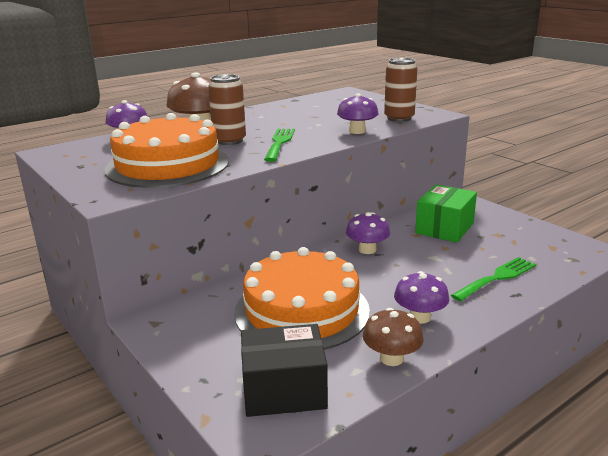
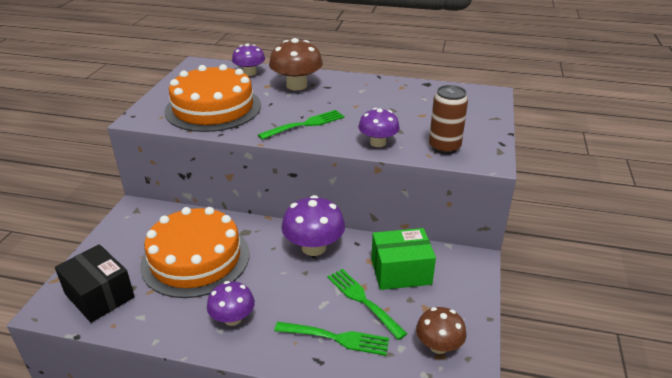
camera: 50 degrees right, 10 degrees up
(229, 141) = (286, 105): brown can -> none
(367, 250) = (314, 247): purple mushroom -> purple mushroom, size x1.54
(391, 358) = (166, 327): brown mushroom -> brown mushroom (438, 345)
(462, 253) = (363, 300): none -> green fork

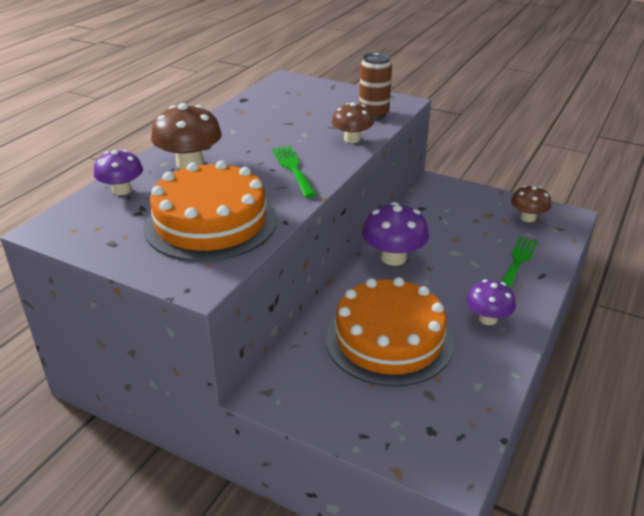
camera: 75 degrees left, 0 degrees up
(99, 295) = (437, 422): black box -> none
(363, 300) = (474, 242): green fork -> none
(378, 143) = (352, 139): purple mushroom -> brown mushroom
(401, 271) = (440, 217): green box -> none

